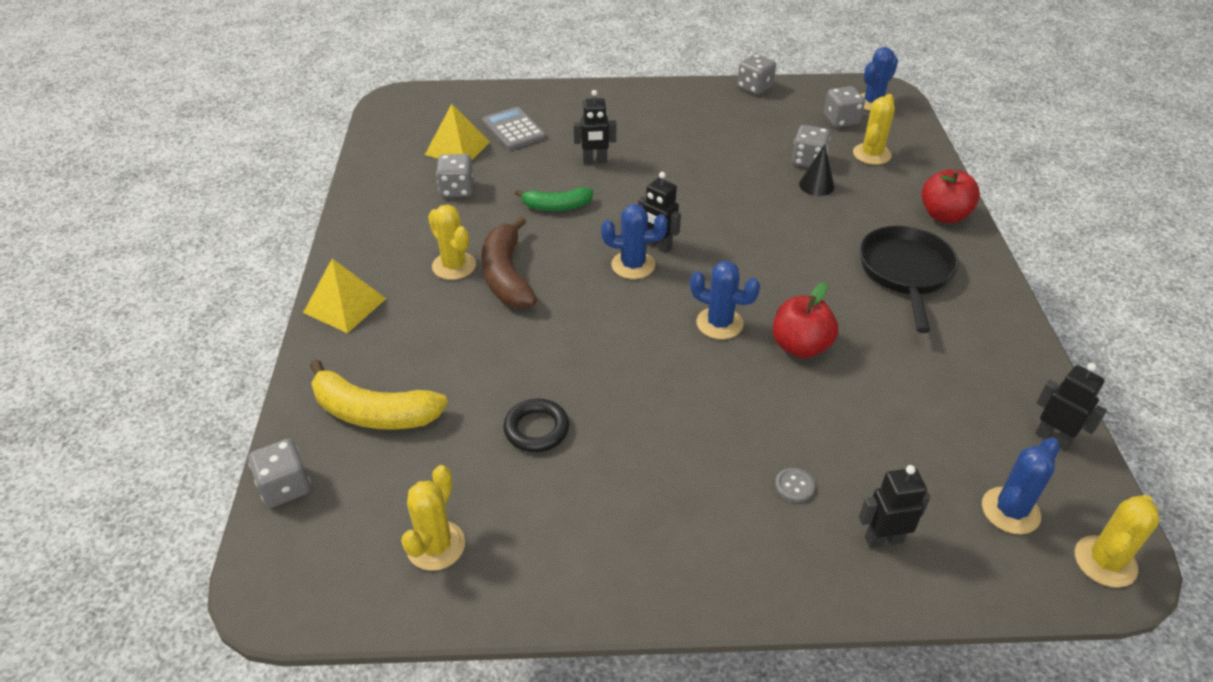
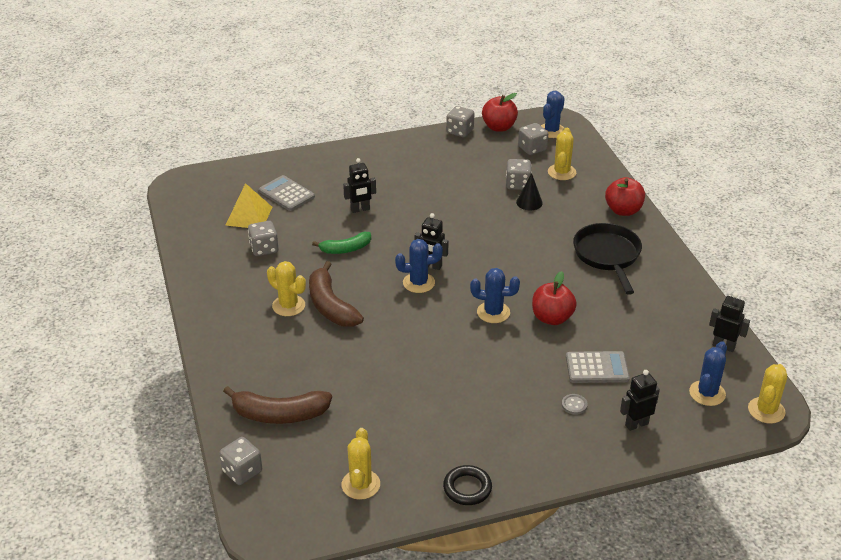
camera: 15 degrees left, 5 degrees down
(345, 305) = (221, 348): yellow pyramid -> none
(374, 412) = (279, 414): yellow banana -> brown banana
(536, 429) = (396, 403): black ring -> black ring (467, 488)
(806, 89) = (499, 127): none -> red apple
(845, 434) = (597, 368): none -> grey calculator

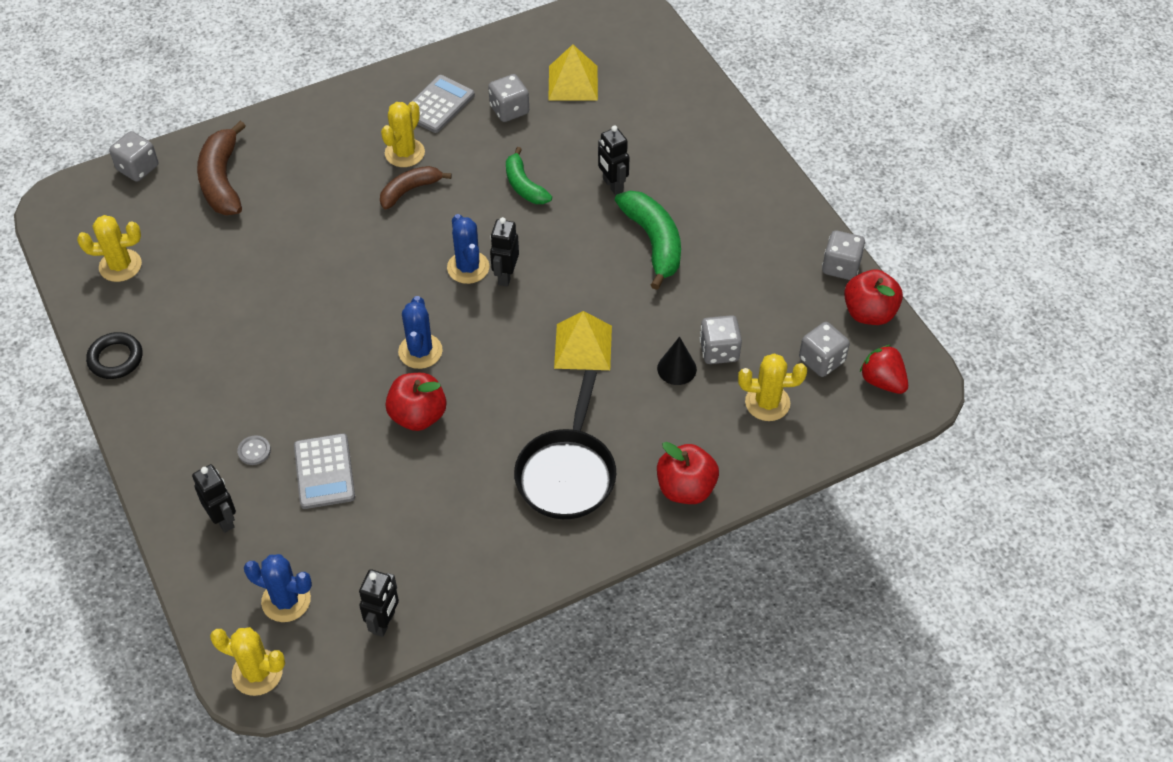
camera: 80 degrees right, 15 degrees up
(286, 194) = (628, 108): grey calculator -> grey calculator (438, 104)
(330, 306) = (410, 190): brown banana -> brown banana, size x0.64
(418, 198) = (653, 242): none -> green banana
(503, 238) = (583, 347): none -> yellow pyramid
(551, 131) = (882, 381): blue cactus -> red strawberry
(608, 256) = (567, 473): black pan -> black pan turned 120 degrees clockwise

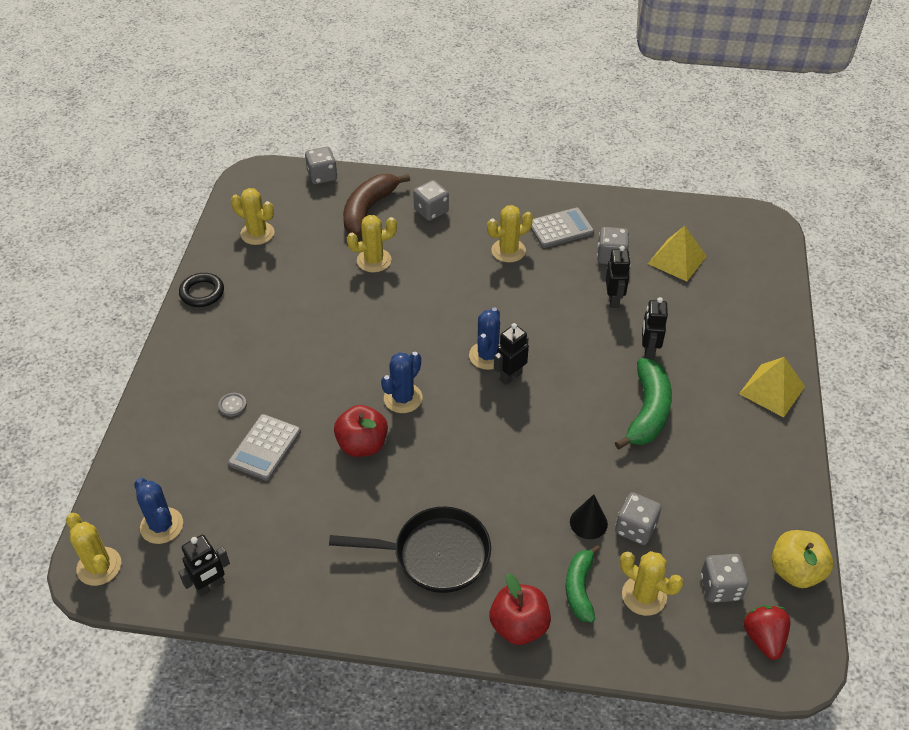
camera: 35 degrees right, 5 degrees down
(223, 519) = (172, 441): black robot -> black robot (614, 300)
(274, 231) = (374, 260): none -> yellow cactus
(410, 190) = (490, 279): brown banana -> none
(524, 185) = (578, 317): green banana -> green banana (579, 588)
(567, 473) = (435, 555): black pan -> black pan turned 135 degrees counterclockwise
(583, 347) = (526, 462): yellow pyramid -> yellow pyramid (772, 390)
(841, 266) = (798, 517): grey dice -> grey dice (431, 211)
(869, 313) = (795, 571): red apple -> yellow apple

